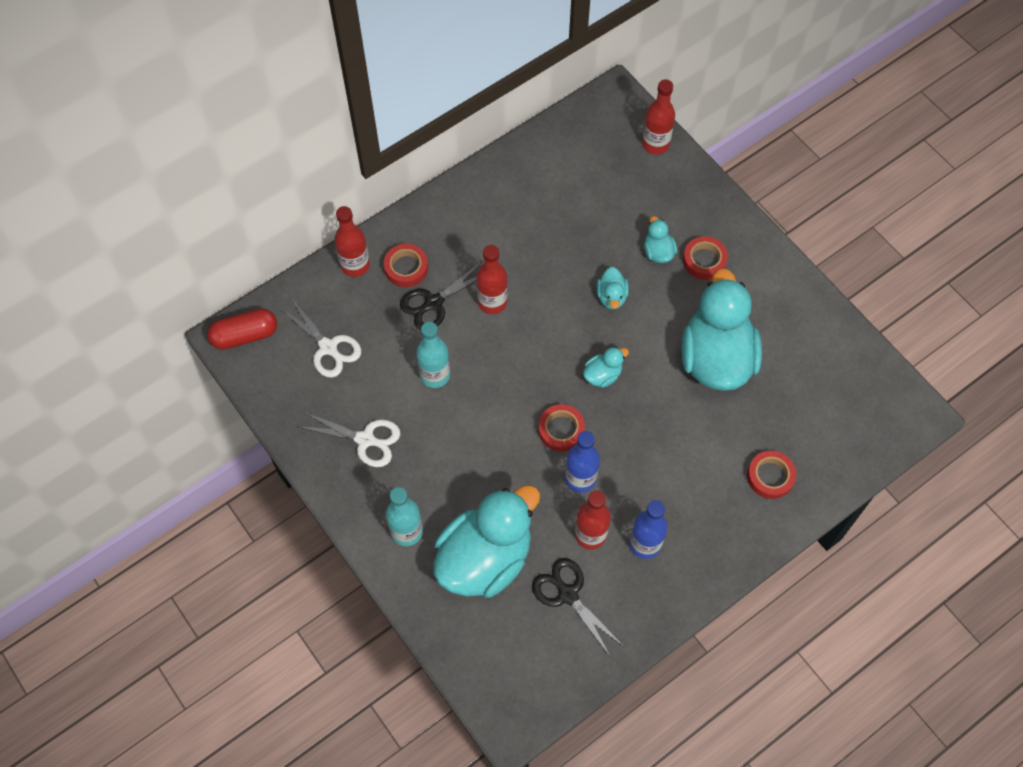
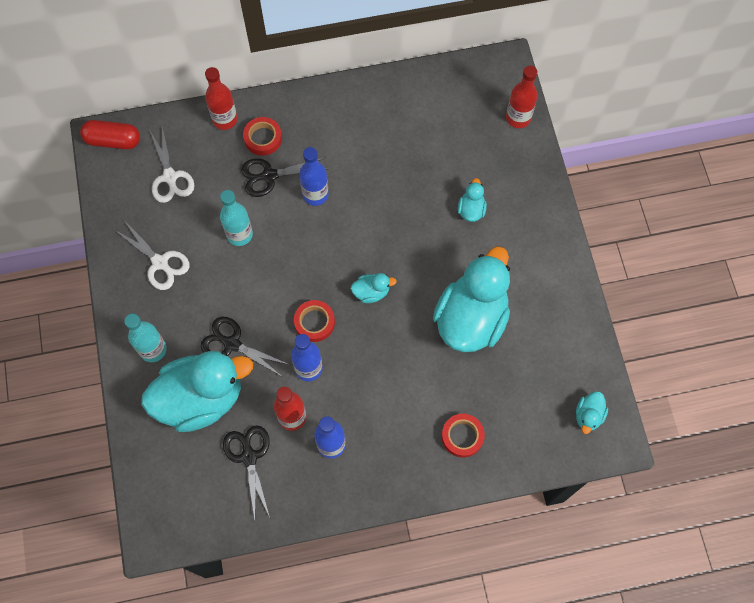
camera: 25 degrees right, 5 degrees up
(487, 489) = (232, 344): none -> black scissors
(492, 302) = (315, 195): red bottle -> blue bottle
(611, 296) = (413, 231): turquoise duck -> turquoise duck (588, 415)
(704, 260) = (505, 233): red tape -> none

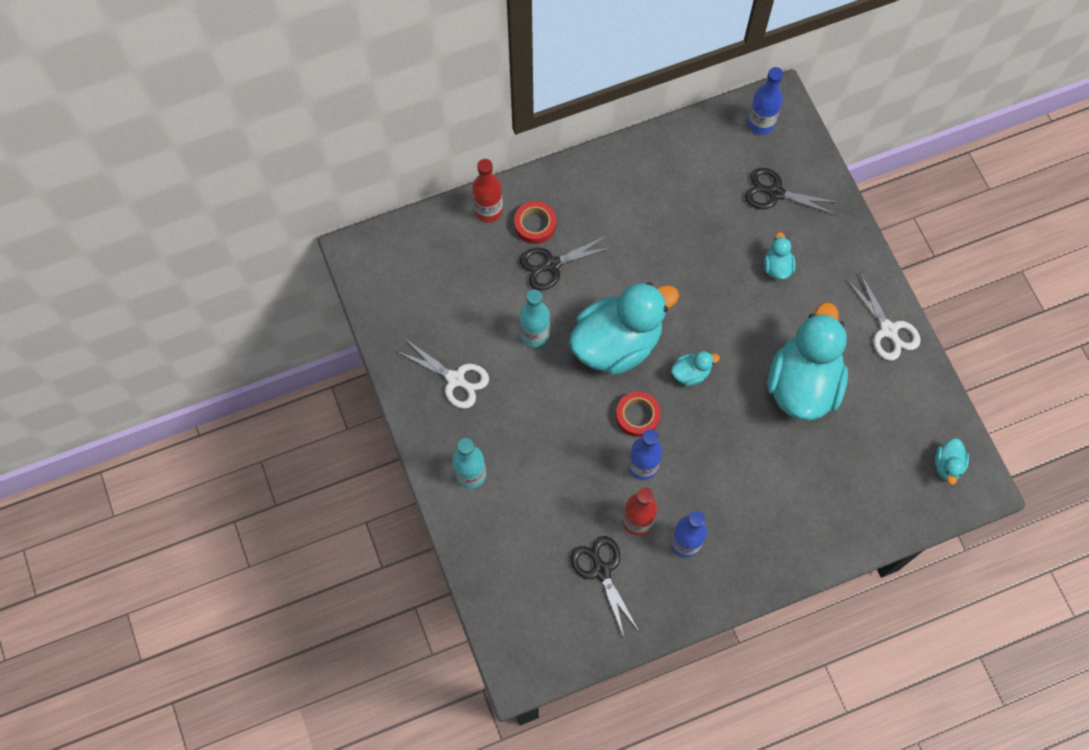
camera: 10 degrees left, 0 degrees up
(113, 141) = (371, 253): red capsule -> none
(170, 177) = (443, 283): white scissors -> white scissors (888, 330)
(201, 398) = (535, 518): turquoise duck -> turquoise duck (617, 343)
(232, 344) = (554, 454): black scissors -> black scissors (775, 193)
(315, 195) = (606, 277): blue bottle -> blue bottle (760, 123)
(462, 436) = (821, 510): red tape -> none
(518, 118) = (805, 158): red bottle -> none

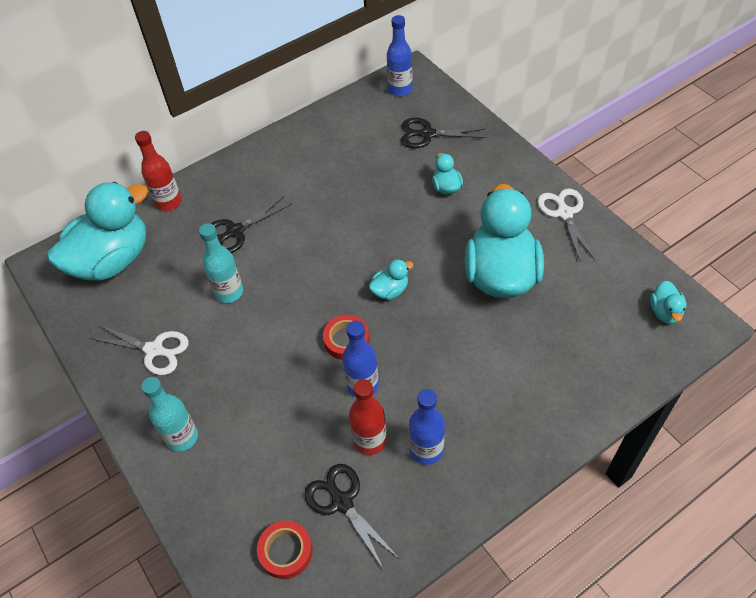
camera: 10 degrees left, 15 degrees down
(535, 224) = (214, 203): red tape -> red tape (285, 551)
(617, 343) = (311, 281): turquoise duck -> turquoise duck (112, 260)
(888, 330) = (564, 213): white scissors -> white scissors turned 150 degrees counterclockwise

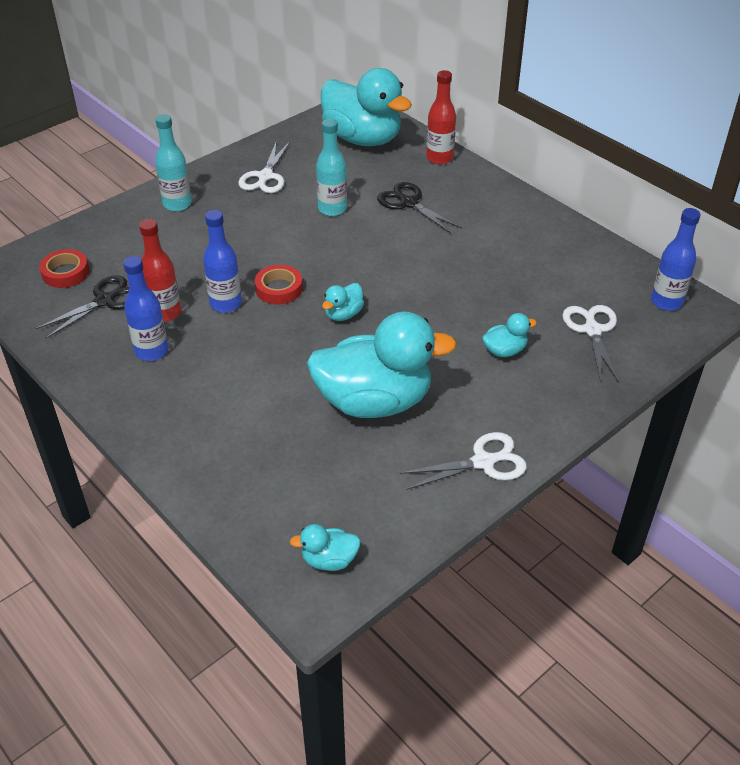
camera: 80 degrees right, 10 degrees down
(390, 290) = (343, 314): turquoise duck -> turquoise duck turned 75 degrees clockwise
(427, 134) = (592, 330): black scissors -> white scissors

